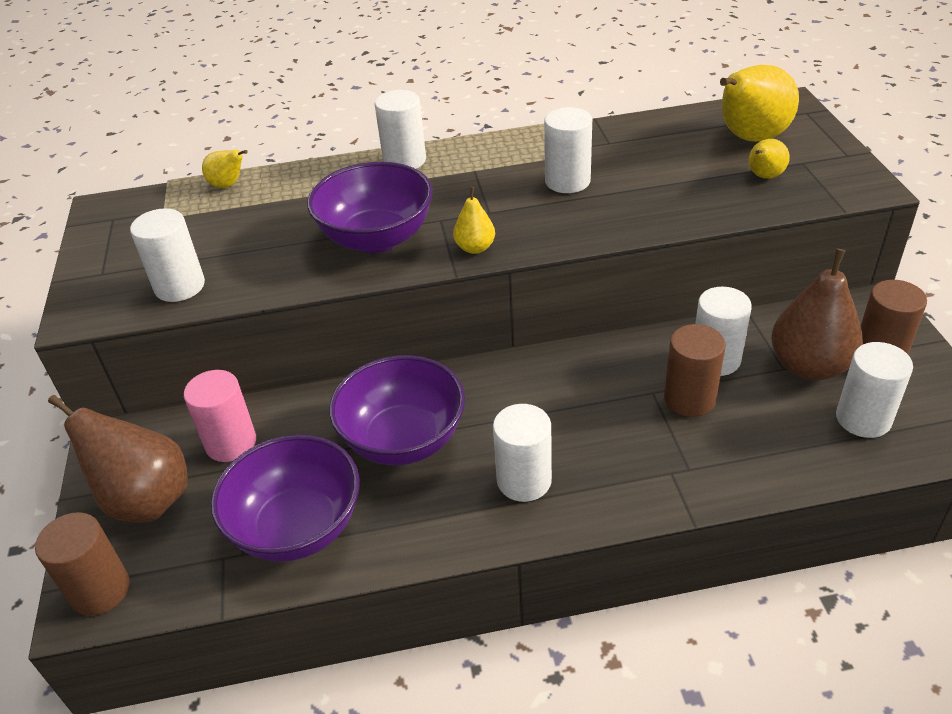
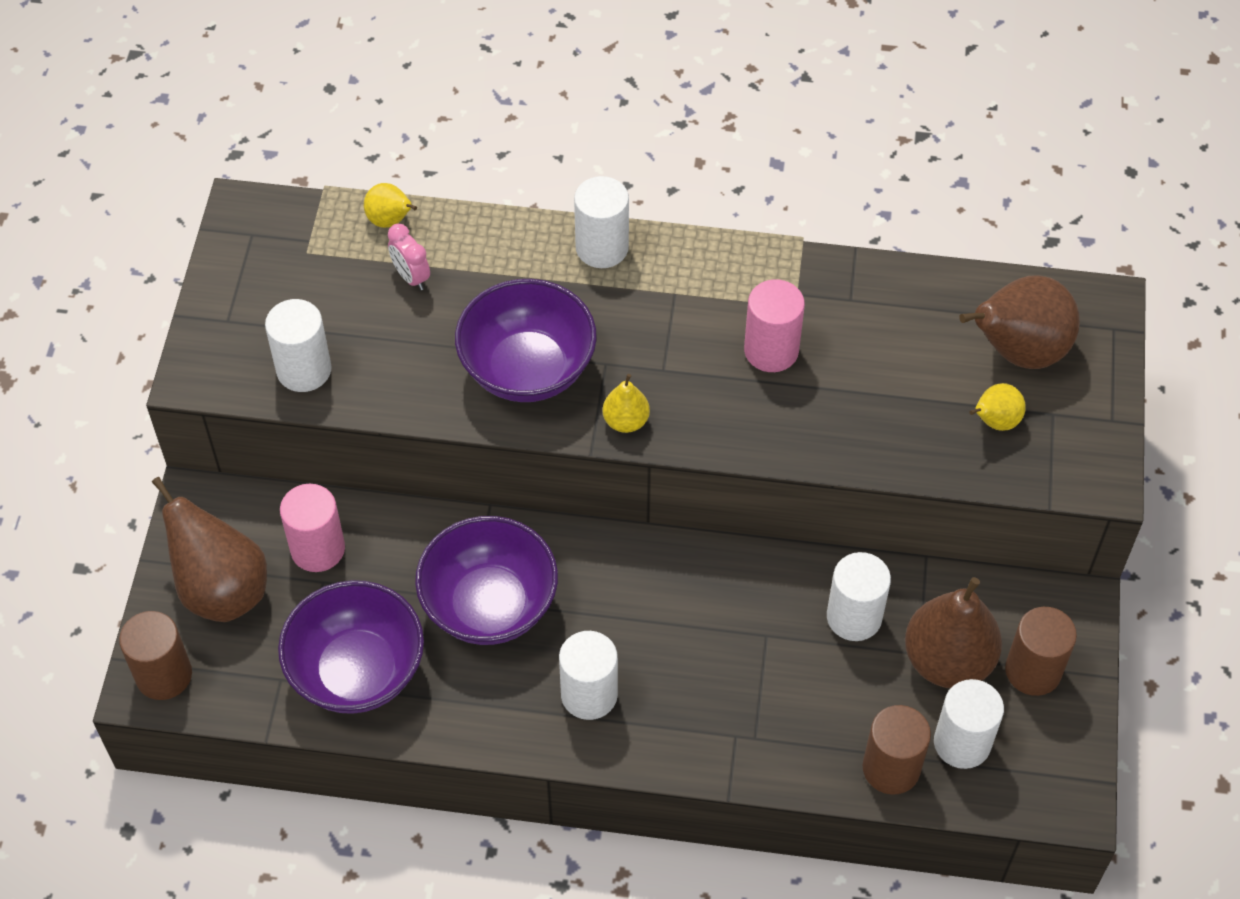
camera: 15 degrees right, 15 degrees up
(256, 211) = (411, 277): none -> pink clock
(567, 181) = (771, 350): white cylinder -> pink cylinder
(689, 399) = (799, 657): brown cylinder -> brown cylinder (891, 768)
(749, 138) = (1018, 351): yellow pear -> brown pear

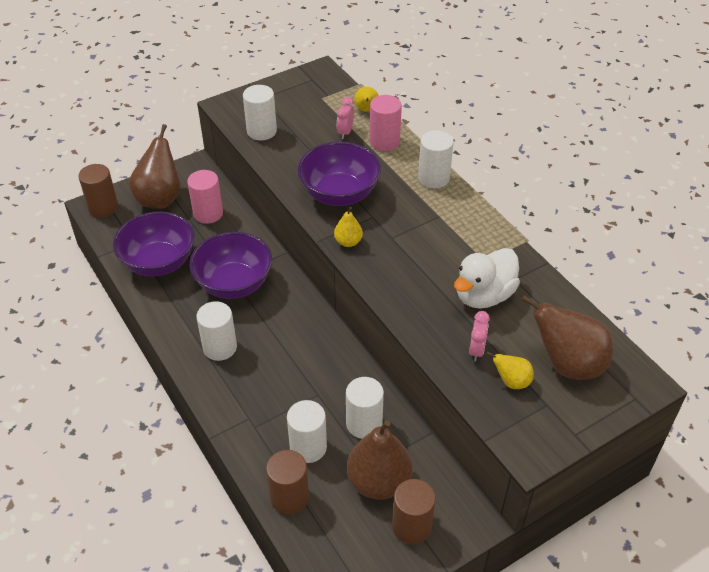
camera: 50 degrees right, 10 degrees down
(771, 350) = (448, 268): pink cylinder -> pink cylinder (384, 142)
(847, 349) = (484, 295): none -> white duck
(922, 420) = (476, 350): none -> pink clock
(962, 743) = (334, 520): white cylinder -> white cylinder (308, 447)

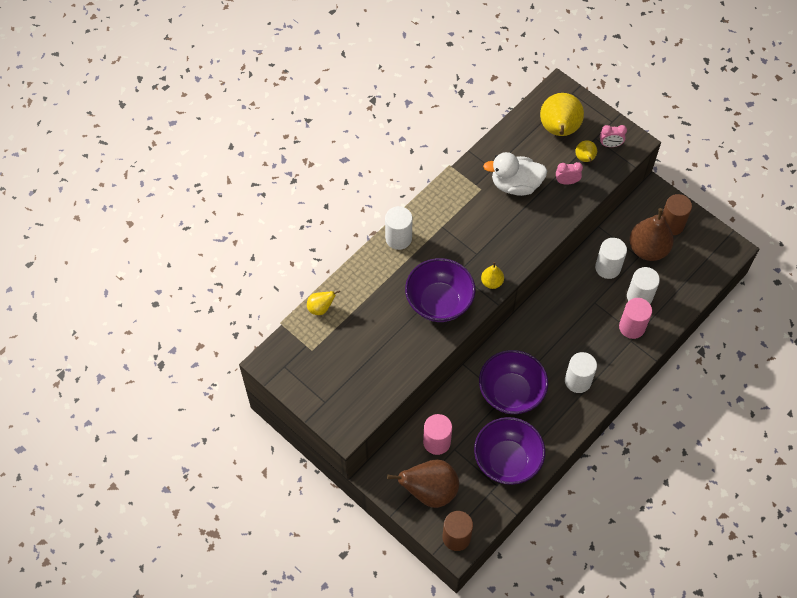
camera: 105 degrees left, 15 degrees up
(261, 131) = (375, 386): white cylinder -> none
(289, 497) = (680, 297): brown cylinder -> none
(345, 132) = (357, 317): pink clock -> pink clock (610, 145)
(384, 142) = (362, 284): pink cylinder -> pink cylinder (632, 327)
(484, 295) = (515, 185): white duck -> white duck turned 150 degrees clockwise
(567, 364) = (559, 130): brown pear -> yellow pear

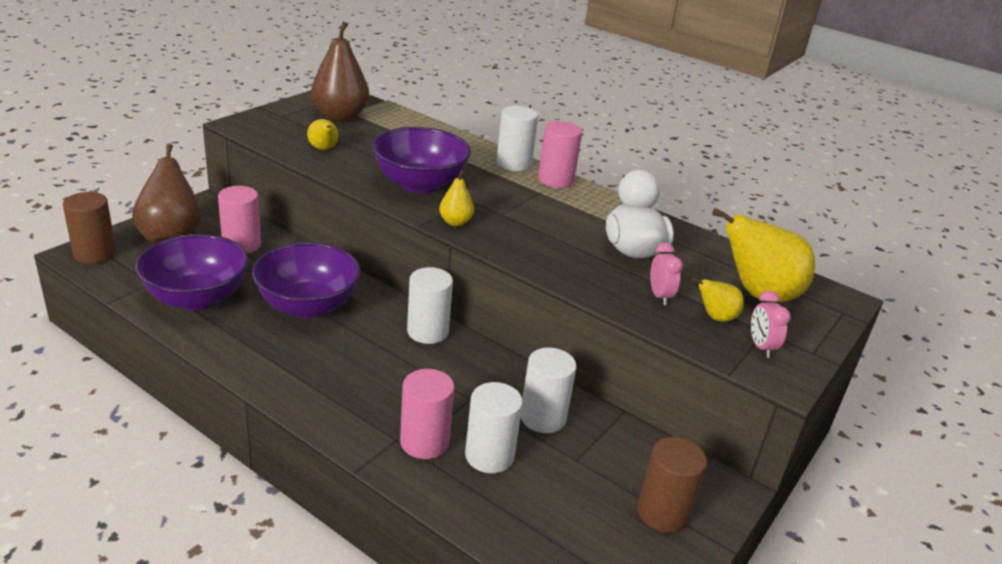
camera: 80 degrees right, 30 degrees down
(321, 308) = (407, 118): yellow pear -> yellow pear (323, 149)
(423, 214) = (555, 180): none -> pink cylinder
(578, 381) = (320, 372): white cylinder -> white cylinder (427, 331)
(648, 249) = (595, 474): brown pear -> brown pear (340, 116)

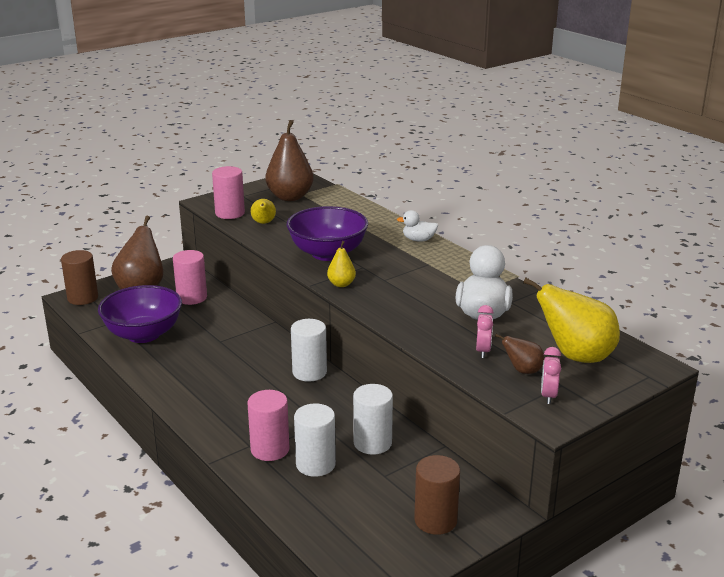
camera: 20 degrees right, 5 degrees down
(308, 306) = (223, 346): purple bowl -> none
(513, 164) = (418, 240): white cylinder -> white duck
(555, 180) = (448, 255): pink cylinder -> pink cylinder (230, 213)
(715, 317) = (522, 370): yellow pear -> brown pear

